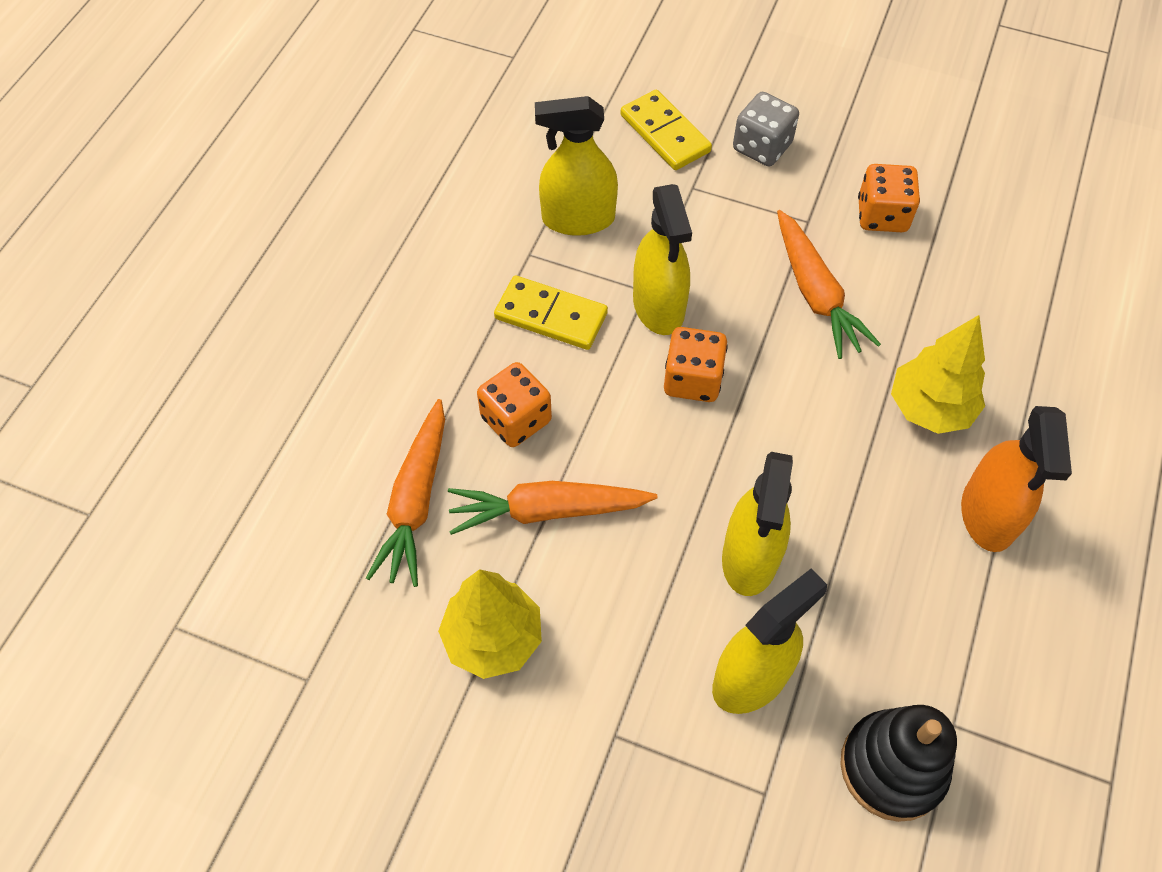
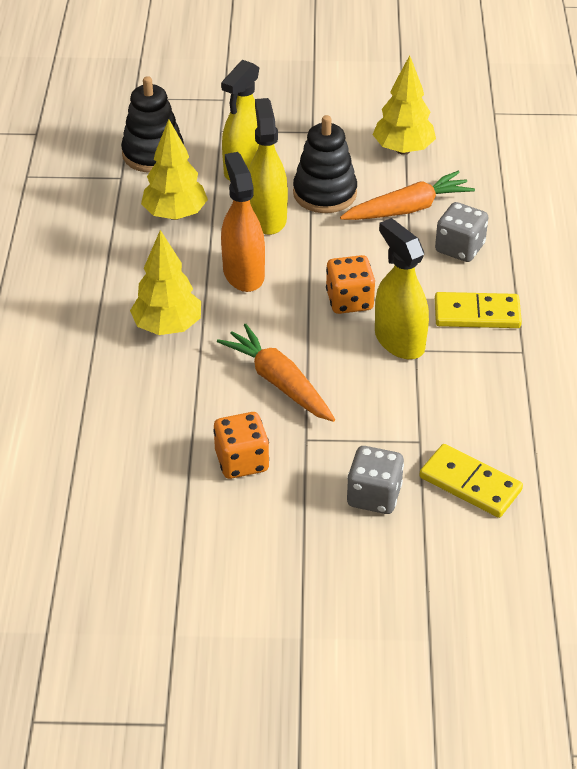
camera: 160 degrees right, 15 degrees down
(416, 500) = (493, 194): orange carrot -> none
(516, 419) = (459, 248): orange dice -> grey dice
(578, 219) = (501, 388): yellow spray bottle -> none
(650, 580) = (325, 193): none -> black stacking toy
(882, 608) = (175, 215): none -> yellow tree
(988, 515) = (114, 276): orange spray bottle -> orange spray bottle (243, 274)

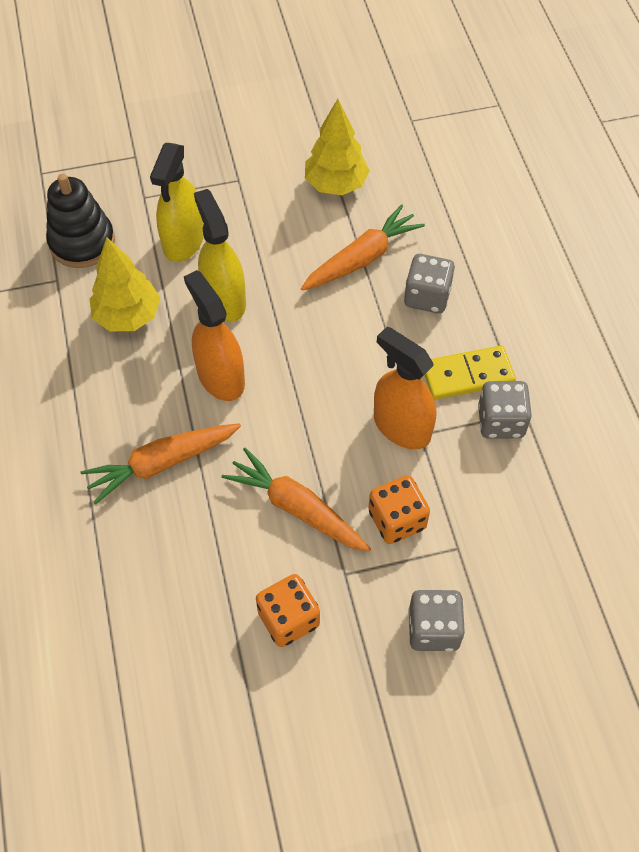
camera: 15 degrees left, 15 degrees up
(167, 327) = (162, 463): yellow tree -> orange carrot
(325, 193) = (273, 256): black stacking toy -> none
(349, 301) = (338, 387): orange dice -> orange dice (397, 520)
(399, 341) = (401, 427): yellow spray bottle -> orange spray bottle
(470, 484) = (522, 589): yellow domino -> none
(496, 354) = (500, 421): none -> grey dice

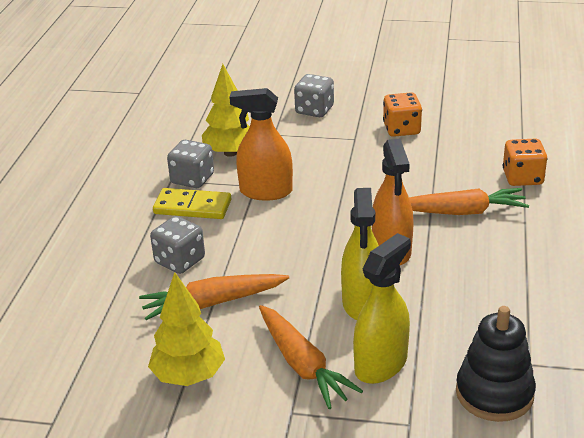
camera: 155 degrees left, 25 degrees down
(128, 316) = (461, 313): yellow tree -> yellow tree (230, 153)
(297, 508) = (369, 170): orange carrot -> orange carrot (302, 364)
(397, 520) = (304, 152): orange dice -> orange dice (522, 178)
(401, 427) = (266, 191): orange spray bottle -> orange spray bottle turned 120 degrees clockwise

